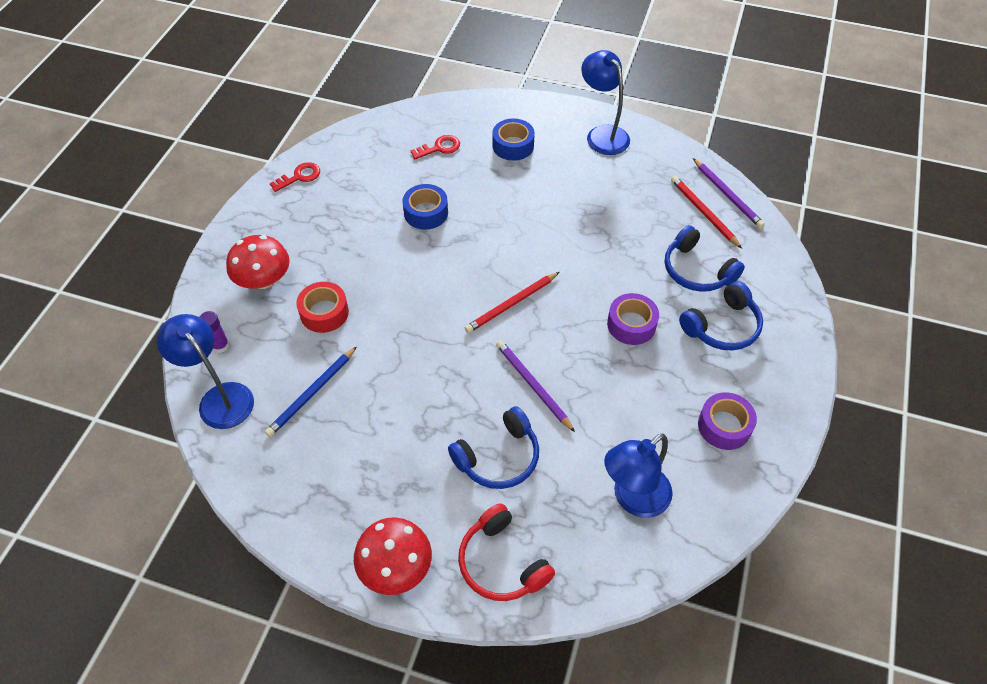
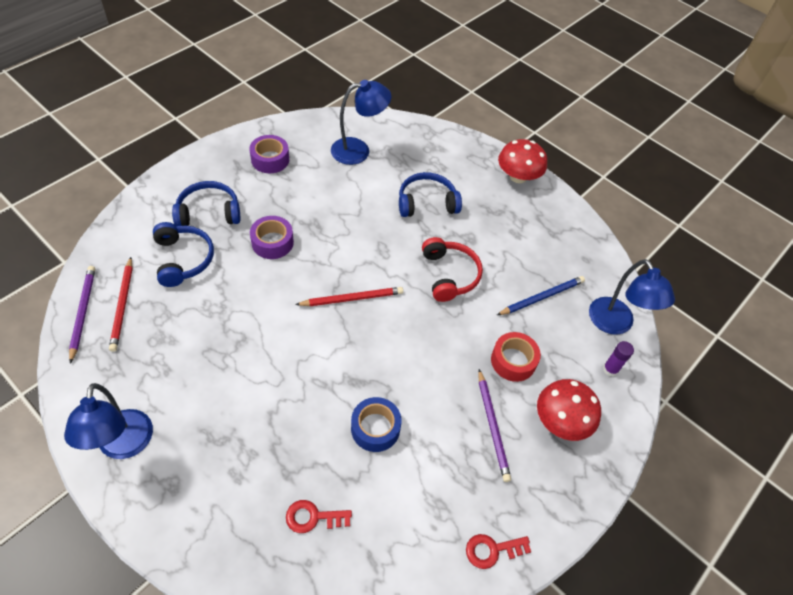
camera: 160 degrees left, 0 degrees up
(501, 563) = (455, 154): red headphones -> red headphones (449, 275)
(513, 146) = (230, 478): blue tape -> none
(533, 385) = (376, 233): purple pencil -> purple pencil (492, 426)

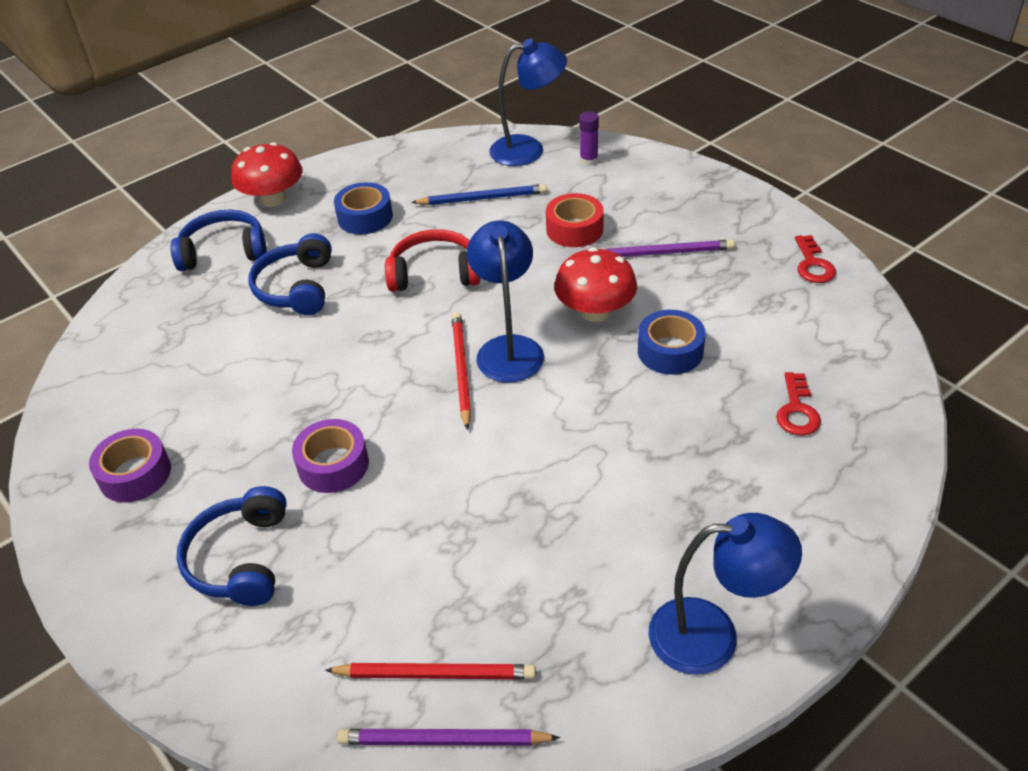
camera: 75 degrees left, 10 degrees down
(183, 259) = (344, 588): blue headphones -> blue headphones (224, 251)
(358, 150) = (157, 358): blue lamp -> blue lamp (508, 348)
(506, 228) = (365, 217): none -> blue tape
(542, 297) = (482, 198): blue pencil -> blue pencil turned 105 degrees clockwise
(561, 421) = (655, 202): red mushroom -> red mushroom (595, 311)

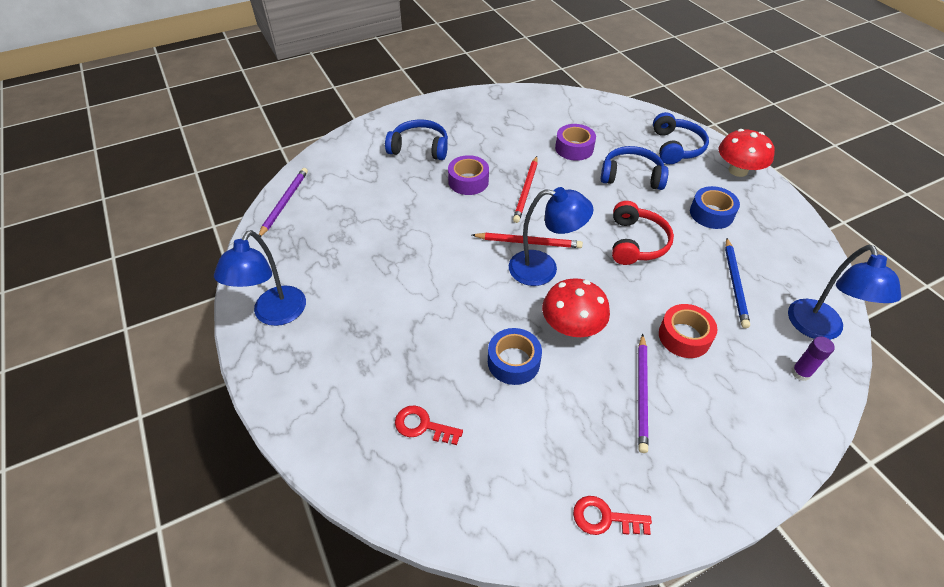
camera: 100 degrees right, 5 degrees up
(135, 474) = (489, 116): purple tape -> purple tape (574, 148)
(435, 674) = (319, 204): red pencil -> red pencil (526, 191)

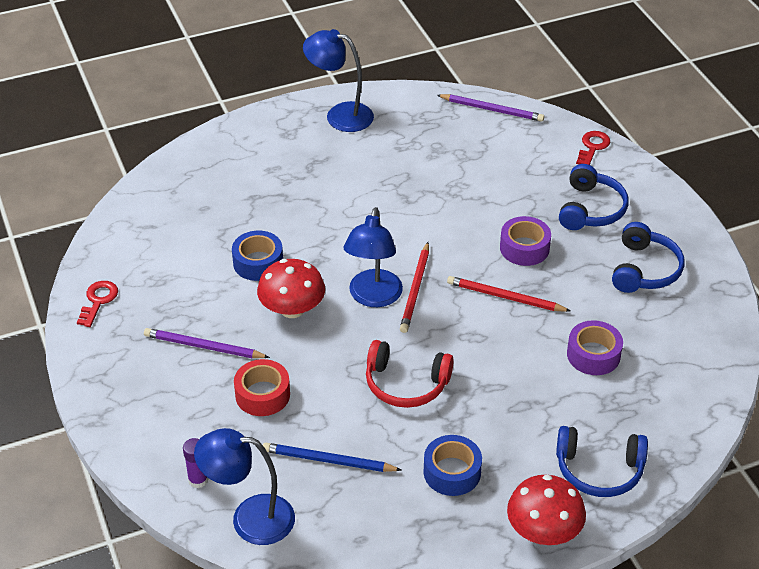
camera: 95 degrees right, 5 degrees down
(423, 426) = (206, 203): red key -> red key (592, 147)
(631, 176) = (532, 404): blue headphones -> blue headphones (644, 269)

